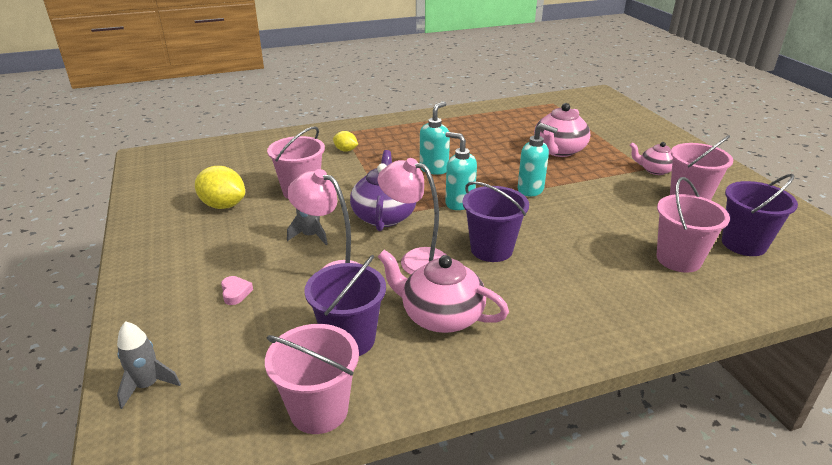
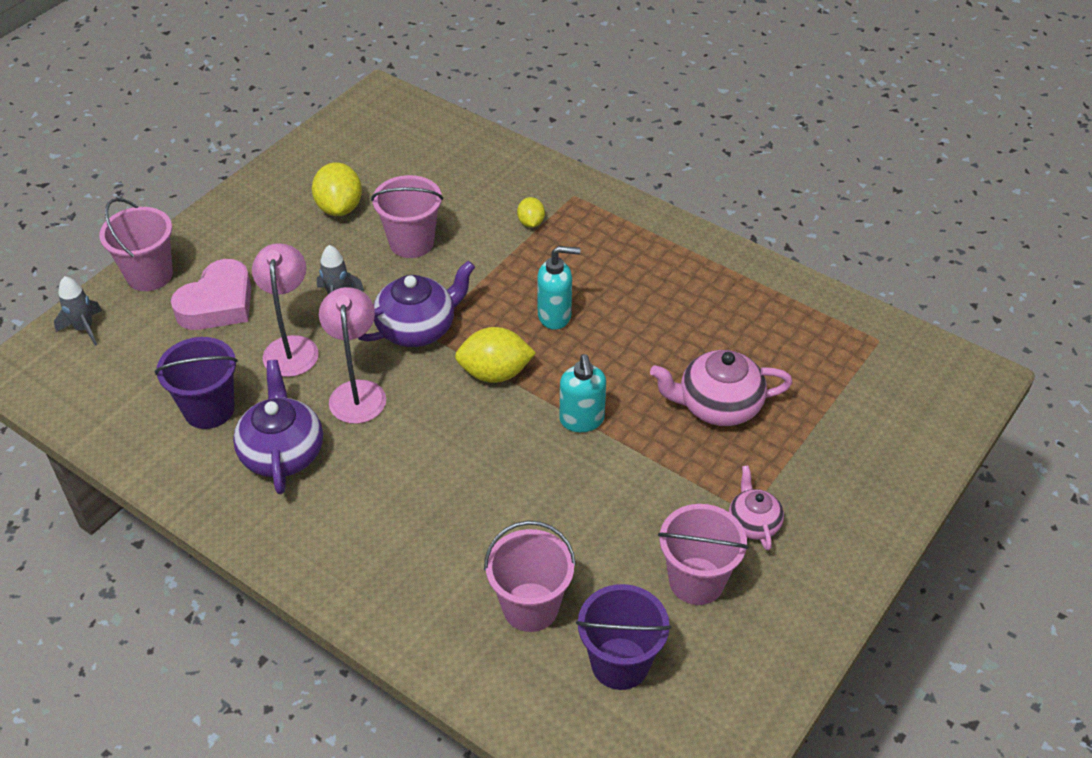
camera: 55 degrees right, 15 degrees up
(235, 293) = (218, 304): pink heart -> pink heart, size x2.41
(319, 410) = (119, 436): pink bucket -> pink bucket (149, 275)
(440, 316) = (282, 452): pink teapot -> purple teapot
(459, 203) = (495, 373): turquoise soap dispenser -> yellow lemon
(491, 249) = (421, 440): purple bucket -> none

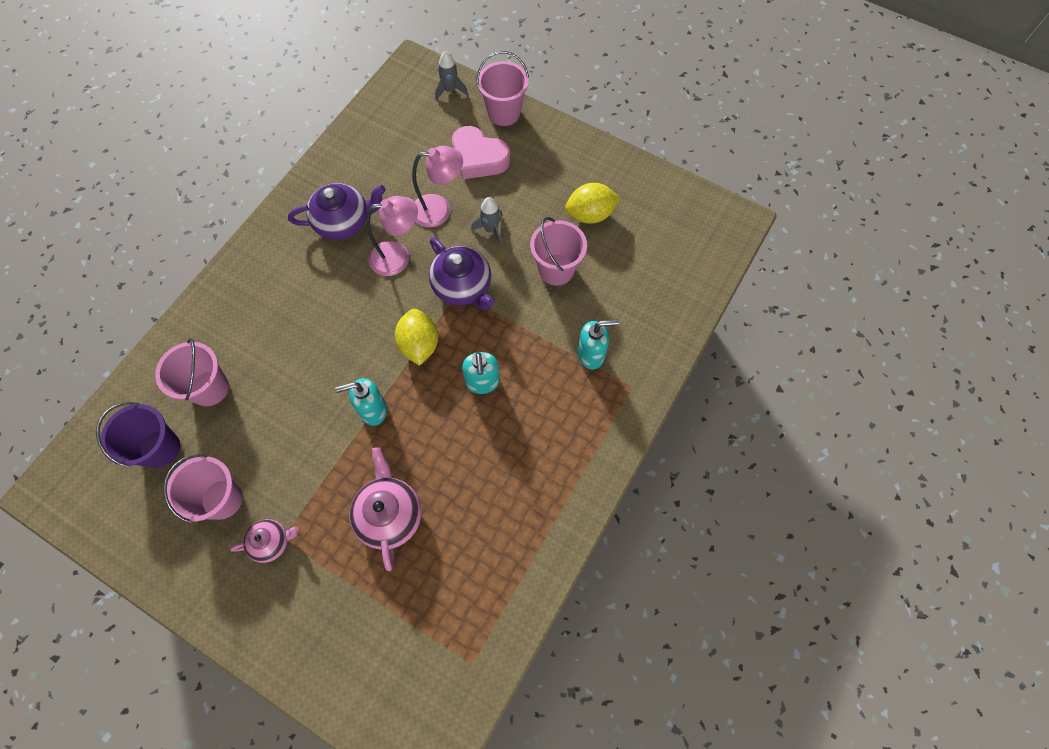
camera: 85 degrees right, 20 degrees up
(209, 409) = (381, 173): purple bucket -> none
(531, 223) = (591, 355): yellow lemon -> turquoise soap dispenser

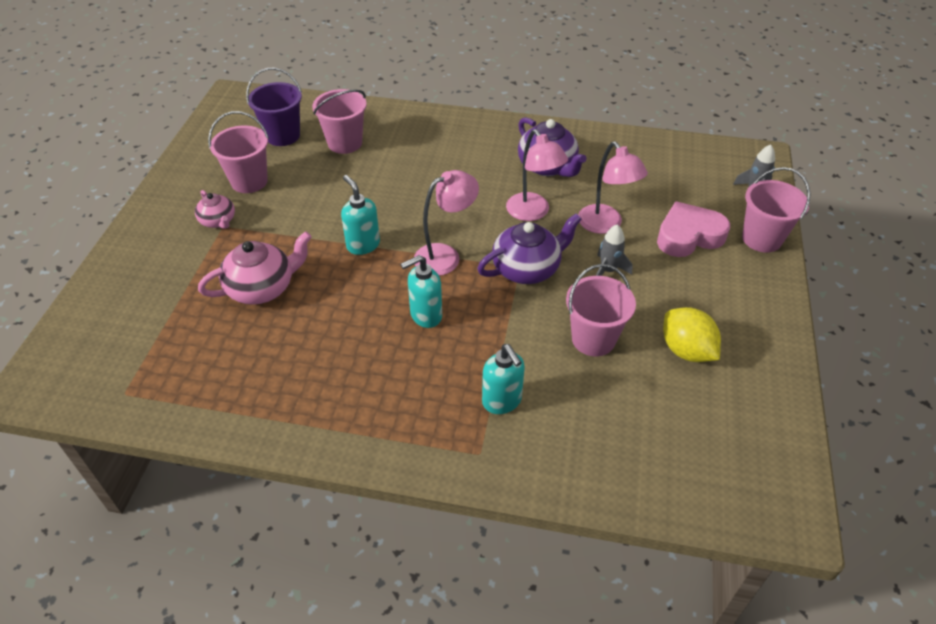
camera: 70 degrees right, 20 degrees down
(419, 345) = (445, 256): yellow lemon -> pink lamp
(463, 286) = (527, 268): purple teapot -> purple teapot turned 150 degrees counterclockwise
(479, 158) = (688, 236): pink heart -> pink heart turned 60 degrees clockwise

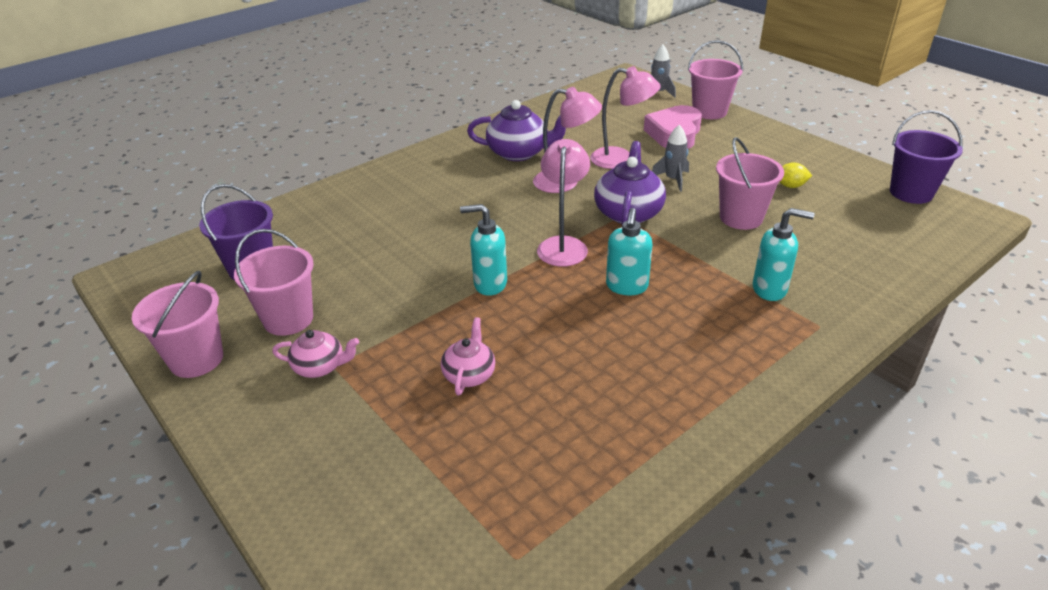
camera: 50 degrees left, 10 degrees down
(262, 288) = (469, 374): pink teapot -> pink teapot, size x0.60
(345, 143) = (327, 236): pink bucket -> pink bucket (196, 359)
(686, 350) = (790, 186): yellow lemon -> yellow lemon, size x0.56
(779, 446) = (911, 193): none -> purple bucket

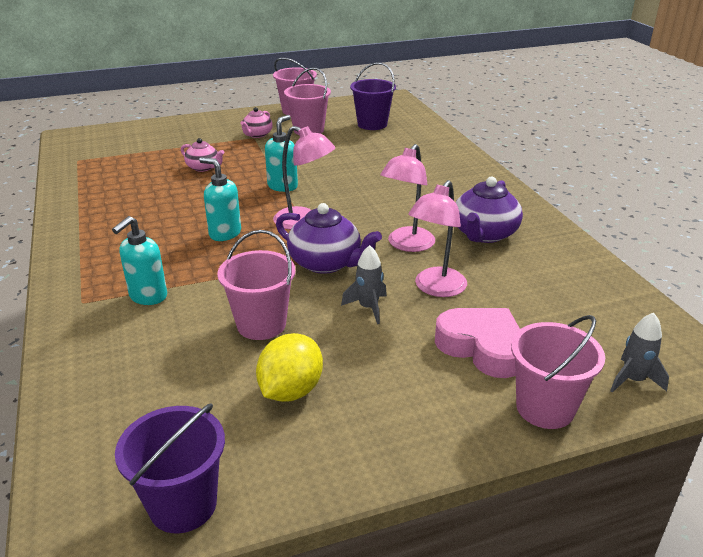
camera: 110 degrees right, 5 degrees down
(790, 186) = (291, 390): yellow lemon -> yellow lemon, size x1.78

